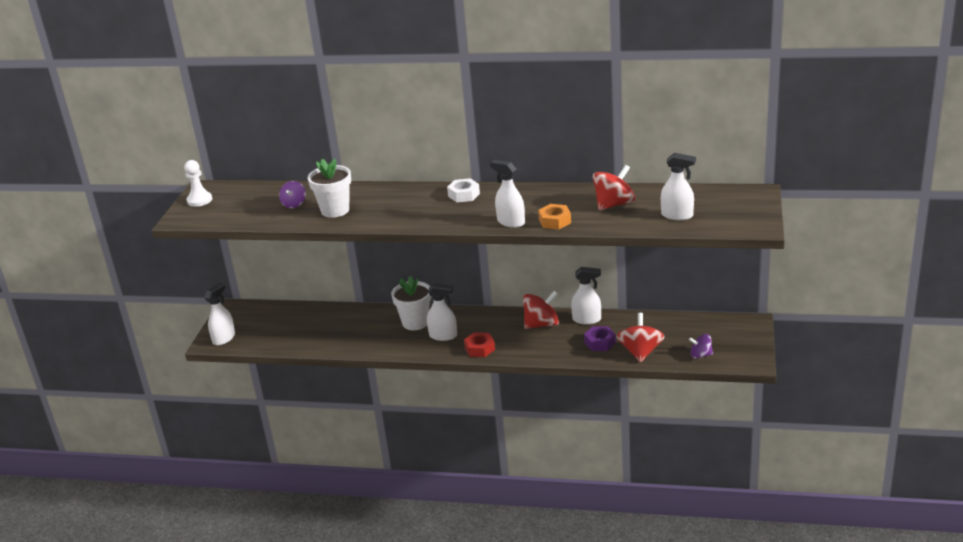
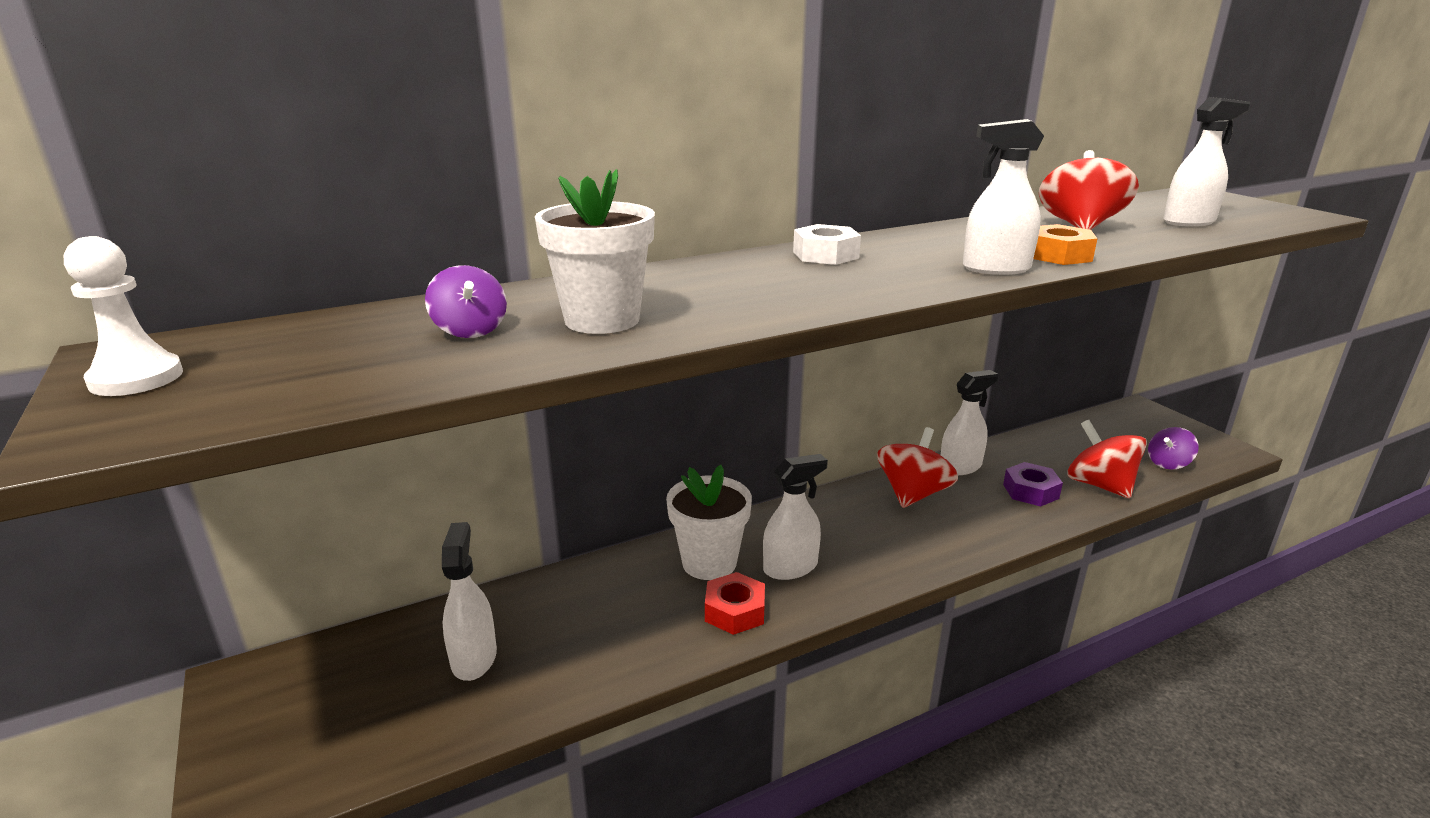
camera: 40 degrees left, 5 degrees down
(224, 338) = (275, 773): white spray bottle -> white spray bottle (474, 658)
(479, 349) = (883, 566): red nut -> red nut (735, 611)

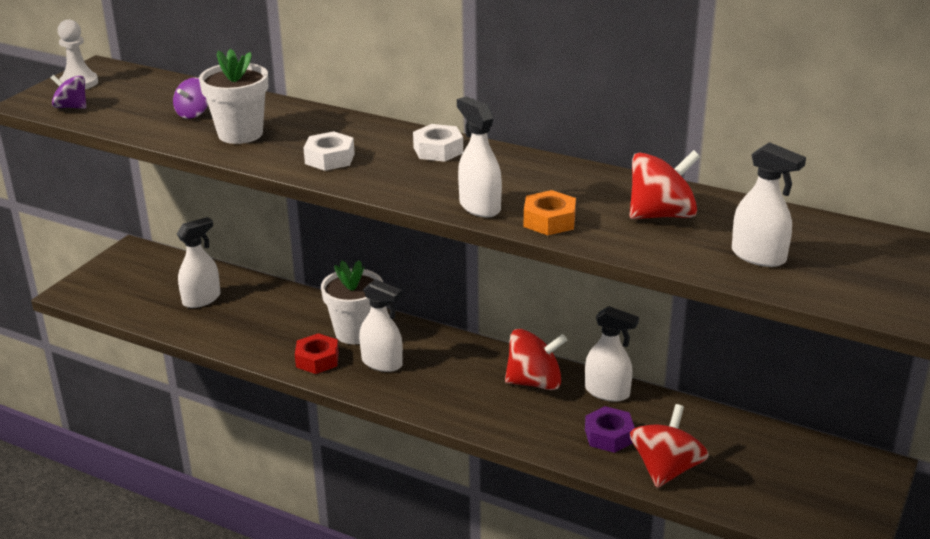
camera: 55 degrees right, 5 degrees up
(769, 296) = (329, 158): none -> white nut
(1168, 463) = (763, 502): purple spinning top -> purple spinning top (71, 107)

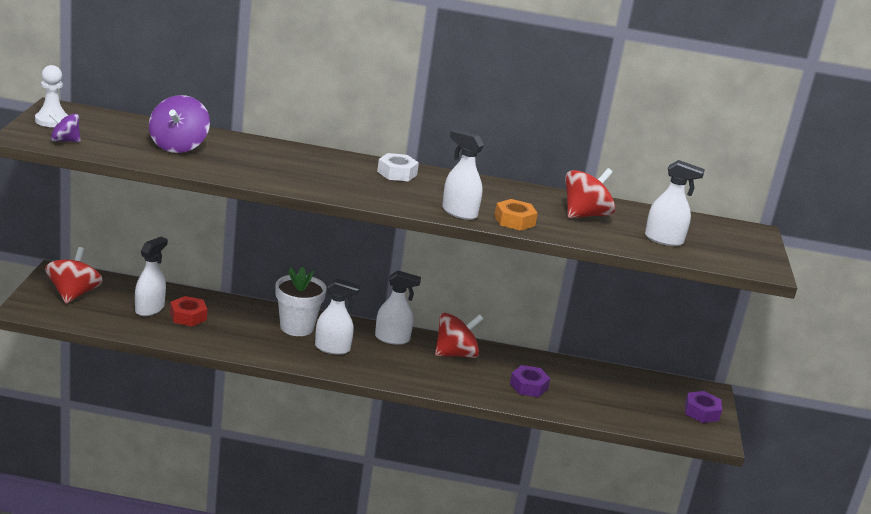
camera: 25 degrees left, 5 degrees down
(193, 113) = (178, 146): purple spinning top -> purple spinning top, size x1.68
(240, 134) = (232, 162): white flower pot -> none
(317, 360) = (279, 349): red nut -> red nut (188, 316)
(329, 158) = (320, 180): white nut -> none
(607, 392) = (511, 357): white spray bottle -> white spray bottle (392, 338)
(666, 469) = (579, 405): red spinning top -> red spinning top (73, 294)
(847, 498) = (701, 412): none -> purple nut

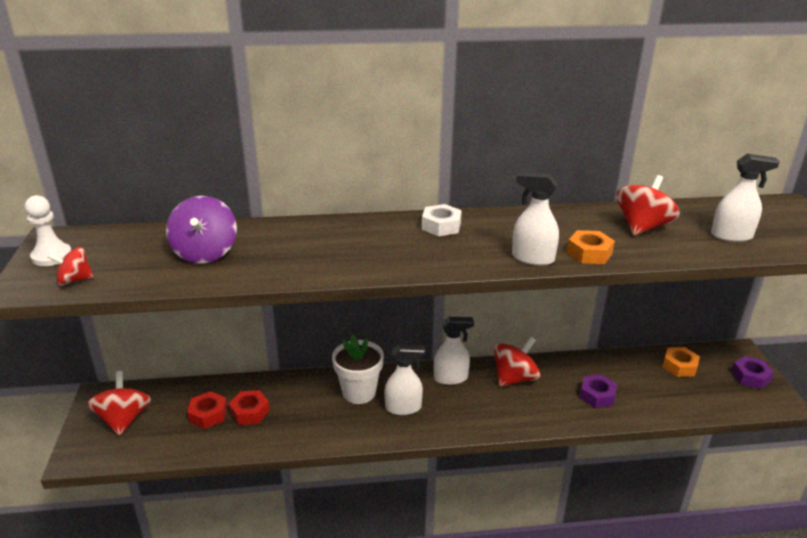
camera: 10 degrees left, 5 degrees up
(64, 141) = (74, 280): purple spinning top -> red spinning top
(149, 309) = (208, 414): white spray bottle -> red nut
(633, 386) = (679, 366): none -> orange nut

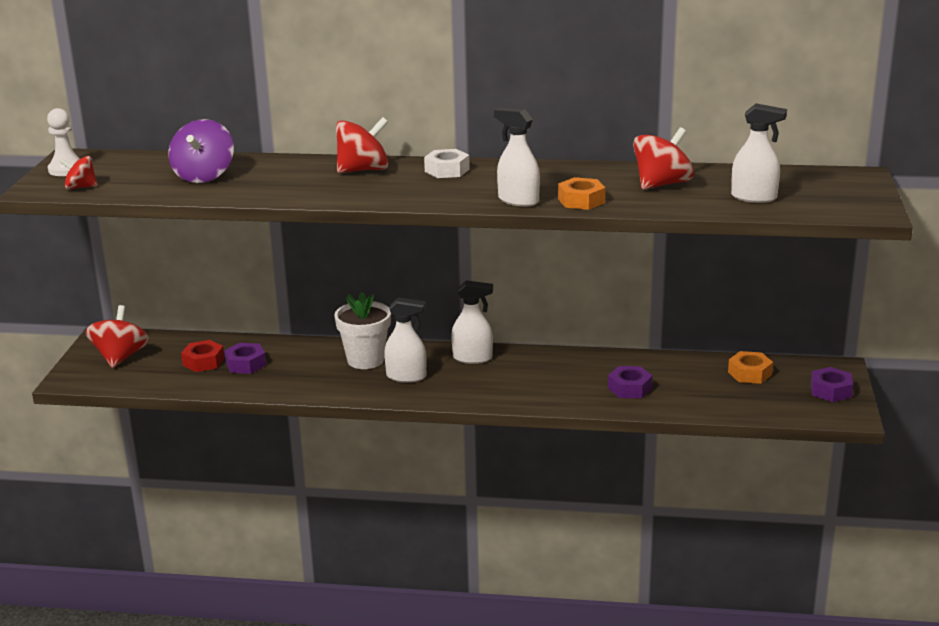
camera: 15 degrees right, 5 degrees down
(250, 412) = (245, 364): red nut -> purple nut
(514, 378) = (545, 365): red spinning top -> red spinning top (363, 170)

